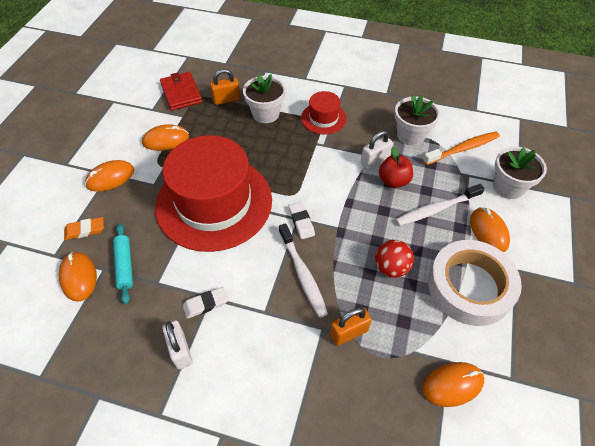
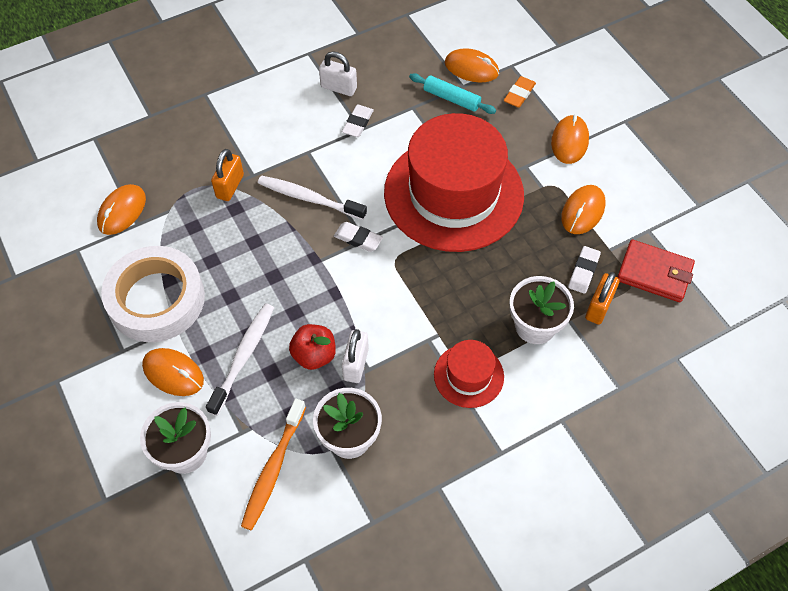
camera: 135 degrees right, 5 degrees up
(210, 116) = (583, 271): none -> white eraser
(391, 268) = (239, 261): red ball -> none

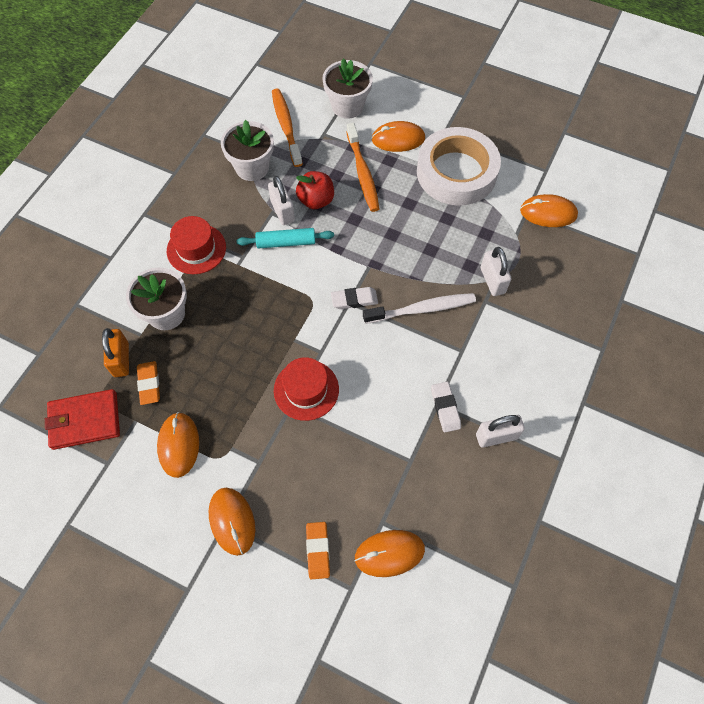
camera: 145 degrees right, 5 degrees up
(122, 211) = (548, 213): orange mouse -> orange mouse turned 75 degrees counterclockwise
(230, 186) = (492, 280): orange padlock -> white padlock
(243, 357) = (362, 173): white toothbrush -> orange toothbrush
(451, 99) = (381, 497): turquoise rolling pin -> turquoise rolling pin (286, 242)
(453, 193) = (306, 390): red hat -> red hat, size x0.45
(583, 271) = (149, 384): white eraser -> orange eraser

